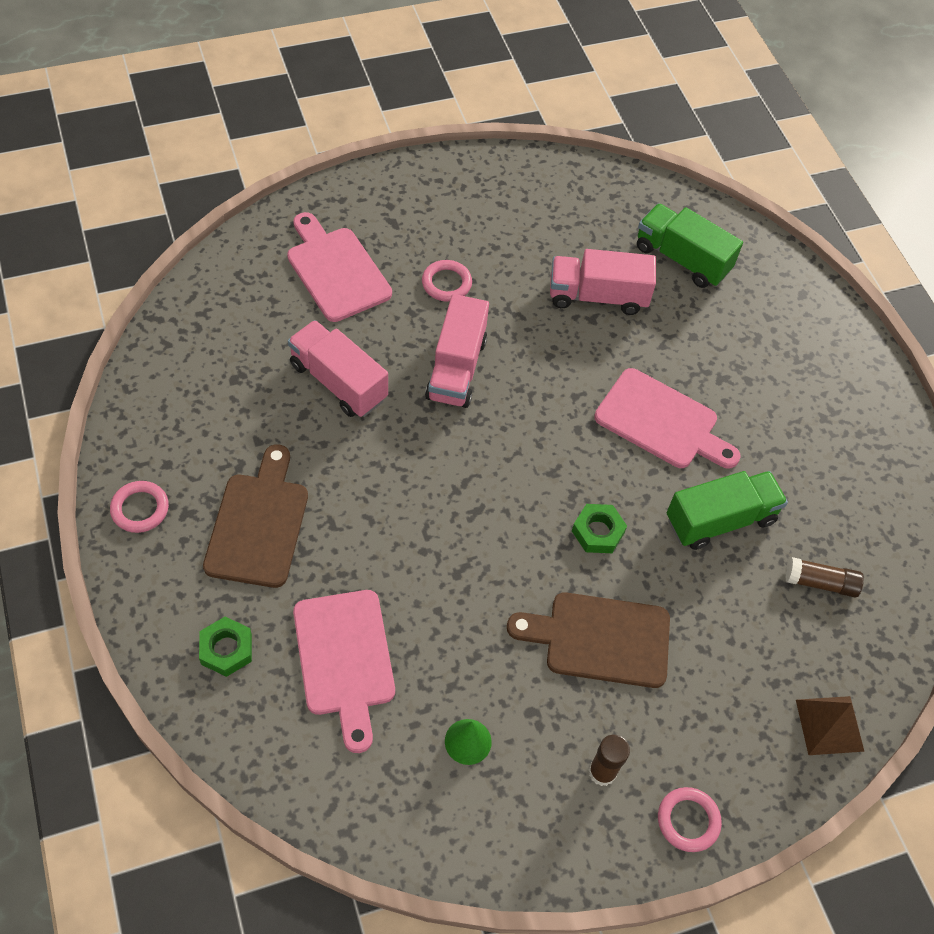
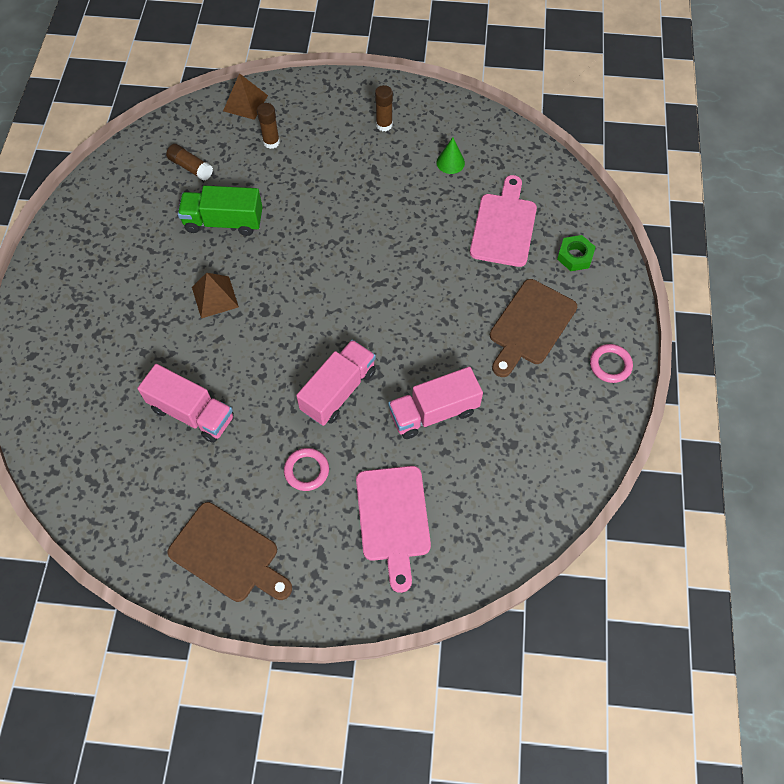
camera: 150 degrees left, 5 degrees up
(338, 382) = (433, 412): pink truck -> pink truck turned 90 degrees clockwise
(598, 532) = (307, 242): green nut -> none
(600, 639) = (344, 184): brown cutting board -> brown cutting board (228, 554)
(661, 422) = (215, 297): pink cutting board -> brown pyramid
(682, 259) = (100, 422): green truck -> none
(688, 820) = (352, 91): pink ring -> none
(744, 669) = (271, 142): none -> brown glue stick

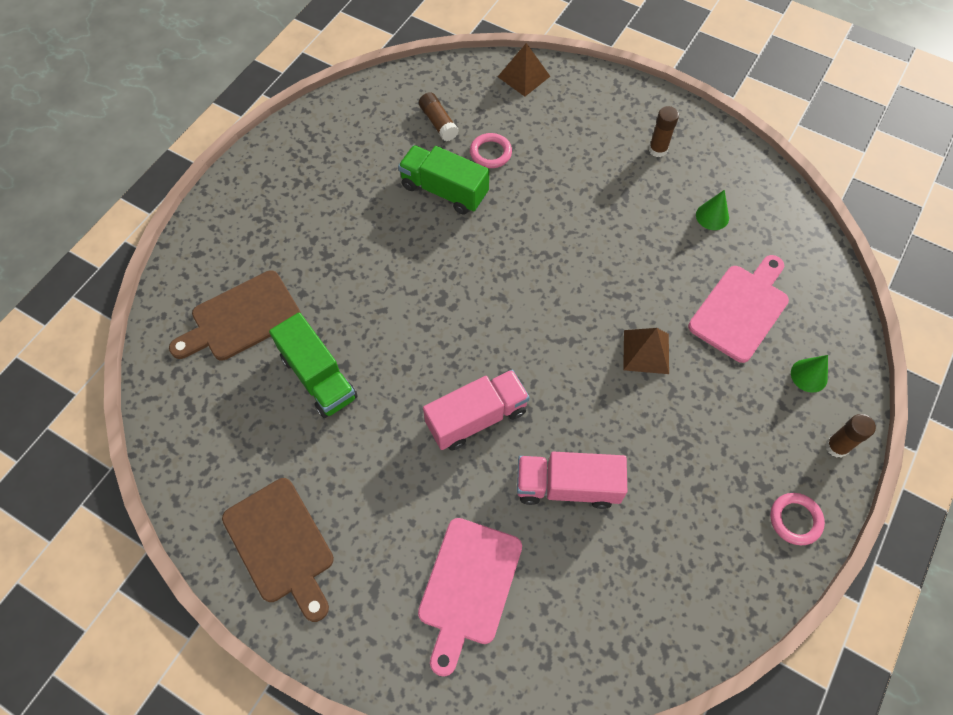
camera: 25 degrees right, 0 degrees up
(192, 413) = (318, 377): pink truck -> green truck
(215, 297) = (398, 265): brown pyramid -> brown pyramid (646, 351)
(271, 142) = (531, 126): brown glue stick -> brown glue stick (836, 447)
(306, 470) = (403, 490): pink ring -> pink ring (490, 153)
(530, 325) = (721, 434): brown cutting board -> brown cutting board (241, 318)
(575, 256) = (809, 375): green nut -> green cone

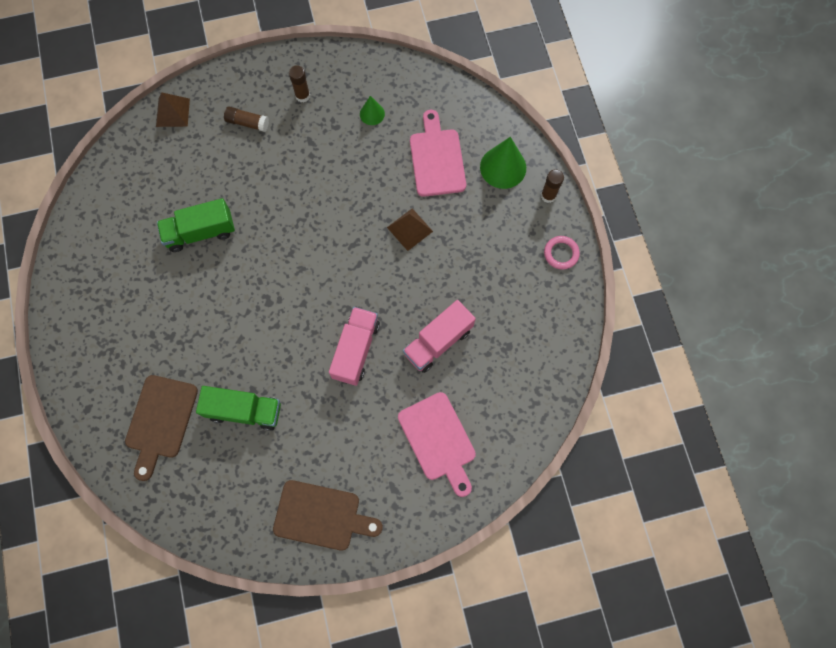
camera: 45 degrees left, 10 degrees up
(438, 123) = (150, 190): brown glue stick -> brown glue stick (247, 123)
(490, 153) = (204, 183): pink ring -> none
(809, 375) = (503, 167): green cone -> green cone, size x1.81

